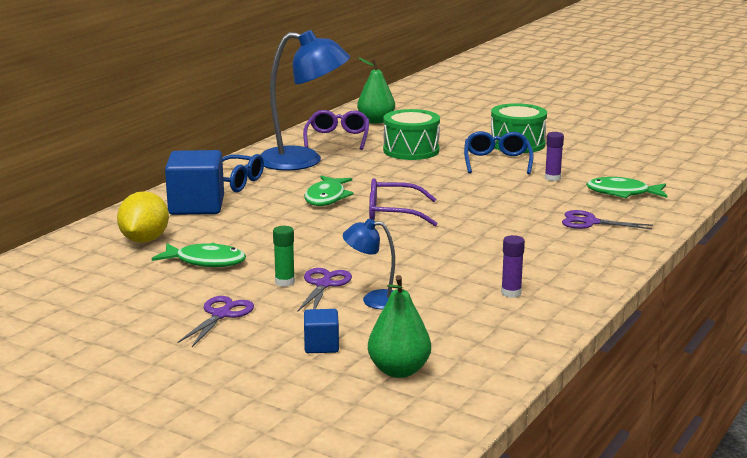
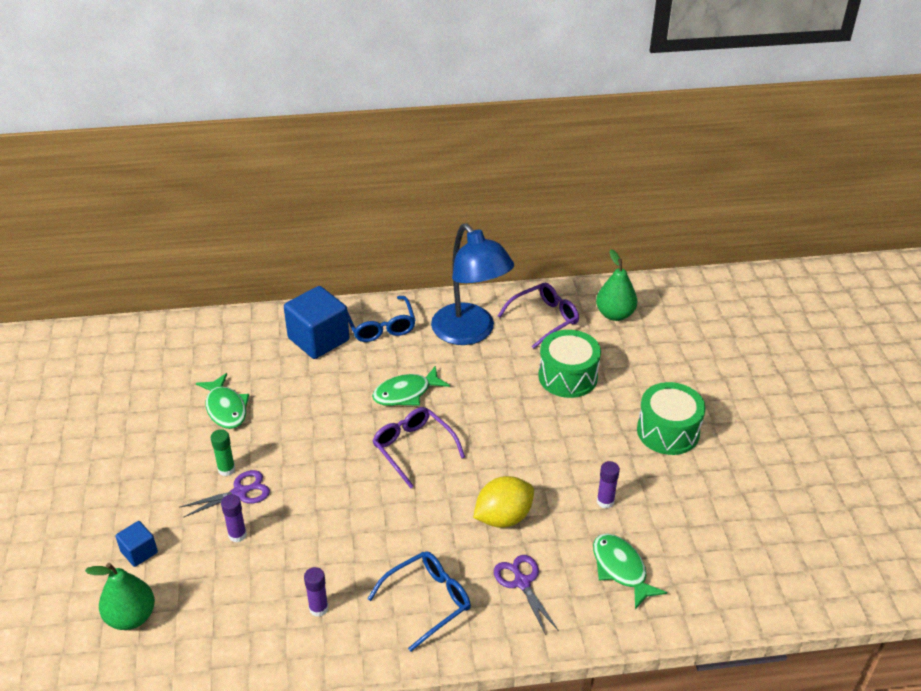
camera: 50 degrees right, 20 degrees up
(144, 240) = (234, 356): yellow lemon -> yellow lemon (503, 517)
(221, 315) = (147, 472): purple scissors -> none
(374, 300) = (237, 535): blue lamp -> purple glue stick
(497, 161) = (605, 443): blue glasses -> blue glasses (428, 601)

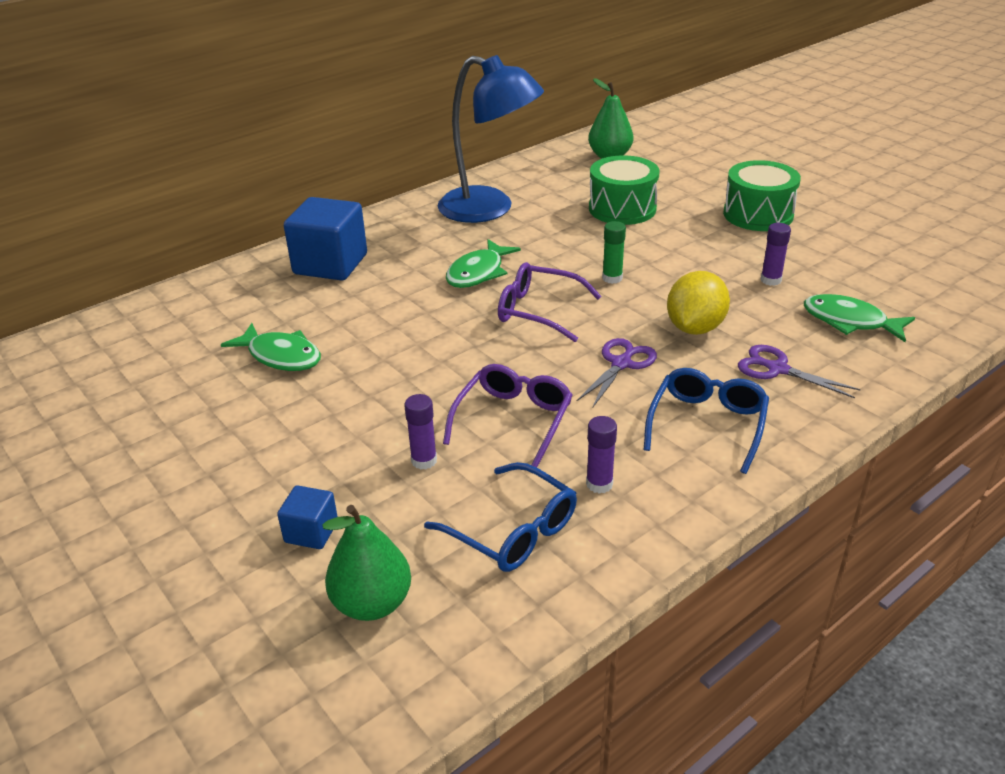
camera: 30 degrees left, 5 degrees down
(226, 469) = (342, 408): green glue stick -> green glue stick (612, 278)
(240, 492) = (383, 421): purple scissors -> purple scissors (621, 364)
(381, 326) = (390, 233): blue glasses -> blue glasses (513, 531)
(544, 319) = (549, 178): purple glasses -> purple glasses (513, 420)

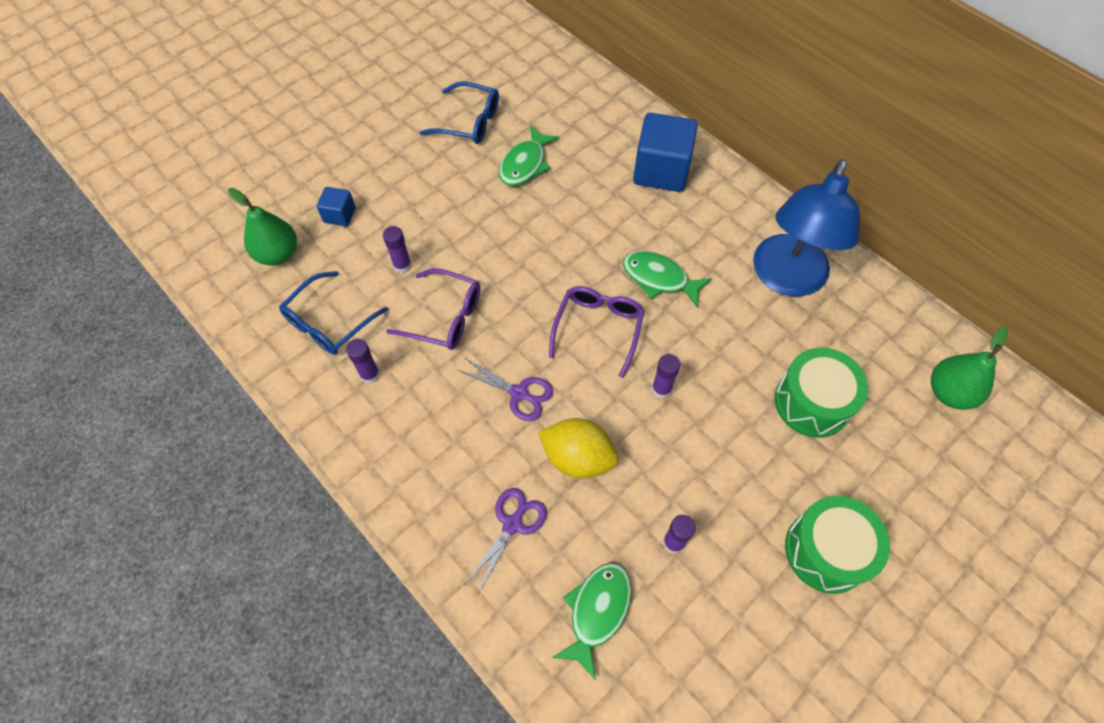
camera: 85 degrees right, 25 degrees up
(612, 278) = (661, 389): green glue stick -> purple glue stick
(707, 424) = (435, 455): blue glasses -> blue glasses (469, 122)

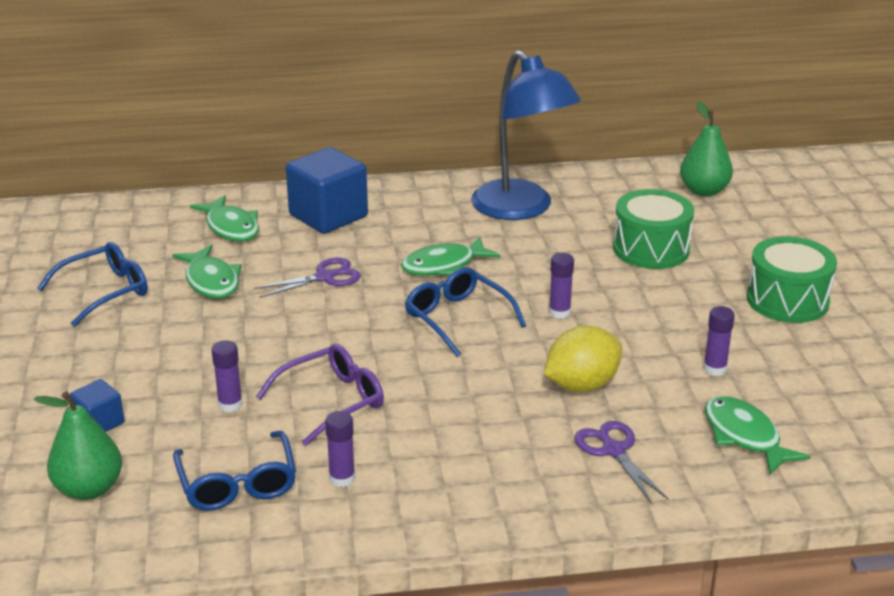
camera: 55 degrees left, 30 degrees down
(519, 393) = (475, 391): purple scissors -> purple scissors (324, 277)
(596, 130) = (231, 227): none -> green fish
(598, 328) = (457, 318): purple glasses -> blue glasses

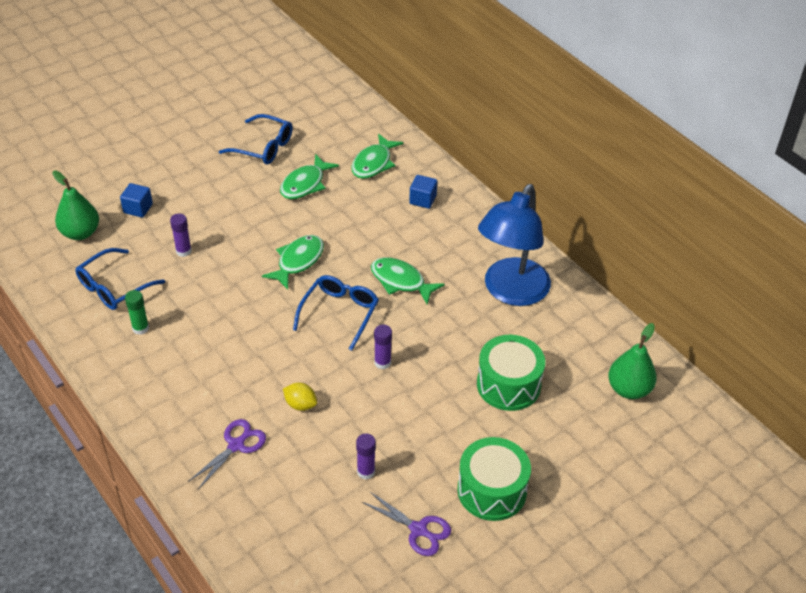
camera: 60 degrees right, 15 degrees up
(324, 277) = (345, 231): purple scissors -> purple scissors (418, 530)
(328, 216) = (422, 200): blue cube -> blue cube, size x0.50
(332, 401) = (212, 292): purple glasses -> none
(342, 478) = (140, 328): purple glue stick -> green glue stick
(582, 385) = (300, 404): yellow lemon -> yellow lemon, size x0.57
(744, 436) = (292, 512): green fish -> green fish (298, 261)

